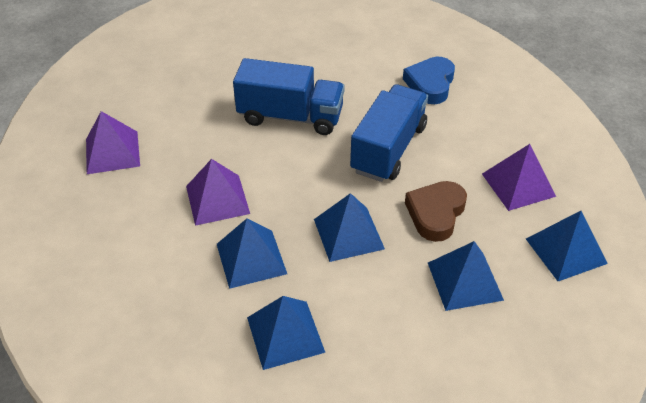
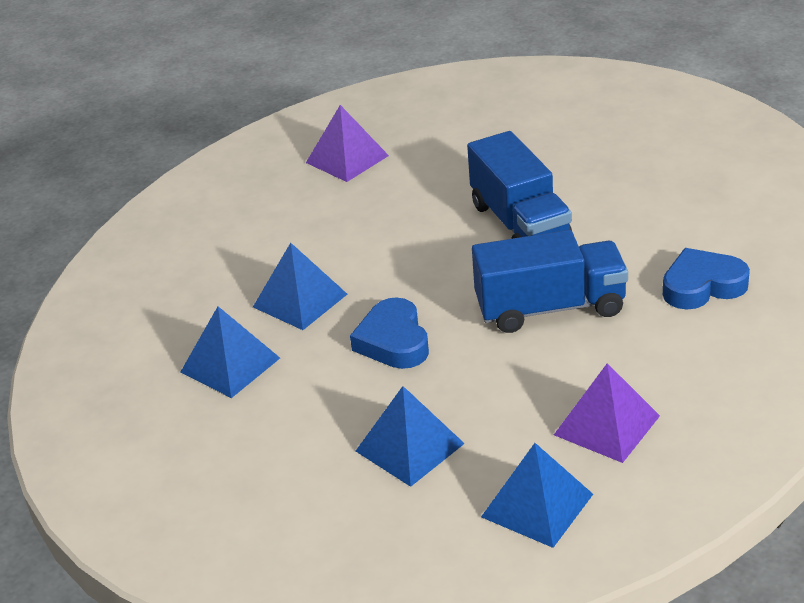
camera: 60 degrees right, 10 degrees down
(217, 199) = (352, 244): purple pyramid -> none
(348, 234) = (393, 341): blue pyramid -> blue heart
(435, 213) = (487, 384): brown heart -> none

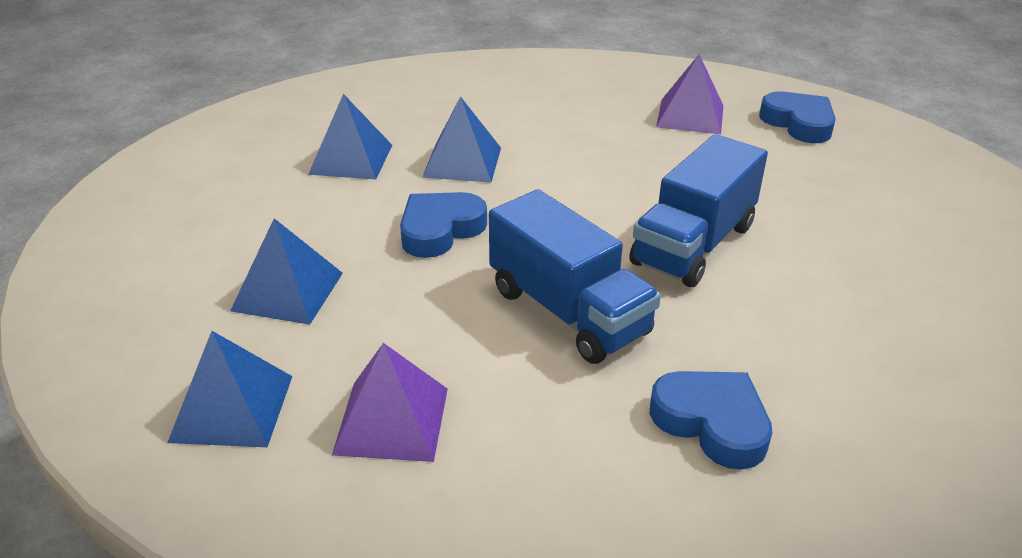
camera: 55 degrees right, 0 degrees up
(409, 114) = (798, 123): none -> blue heart

